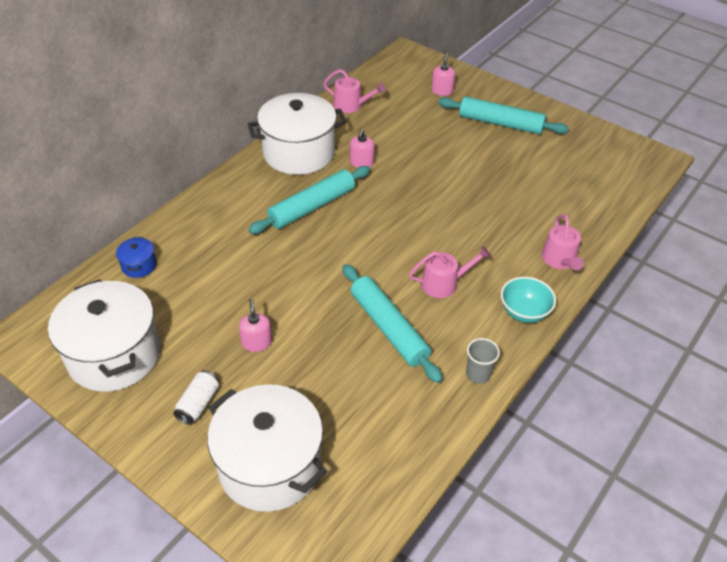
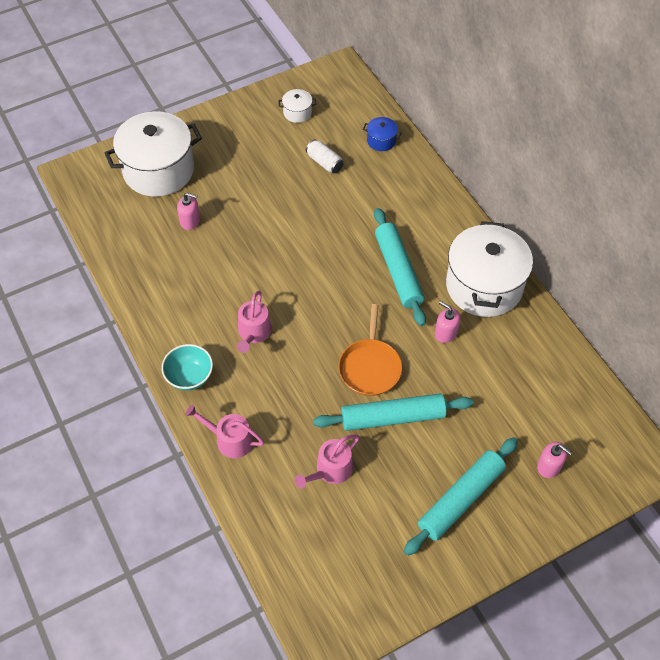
camera: 115 degrees right, 10 degrees up
(114, 355) = (297, 112): white pot -> white pot, size x0.42
(198, 403) = (229, 147): white can -> white can (324, 162)
(257, 342) = (263, 190): pink soap dispenser -> pink soap dispenser (190, 221)
(351, 105) = (551, 360): pink watering can -> pink watering can (330, 470)
(388, 328) = (229, 275): turquoise rolling pin -> turquoise rolling pin (393, 417)
(425, 197) = (370, 367): none -> orange pan
(478, 374) = (152, 314): grey cup -> none

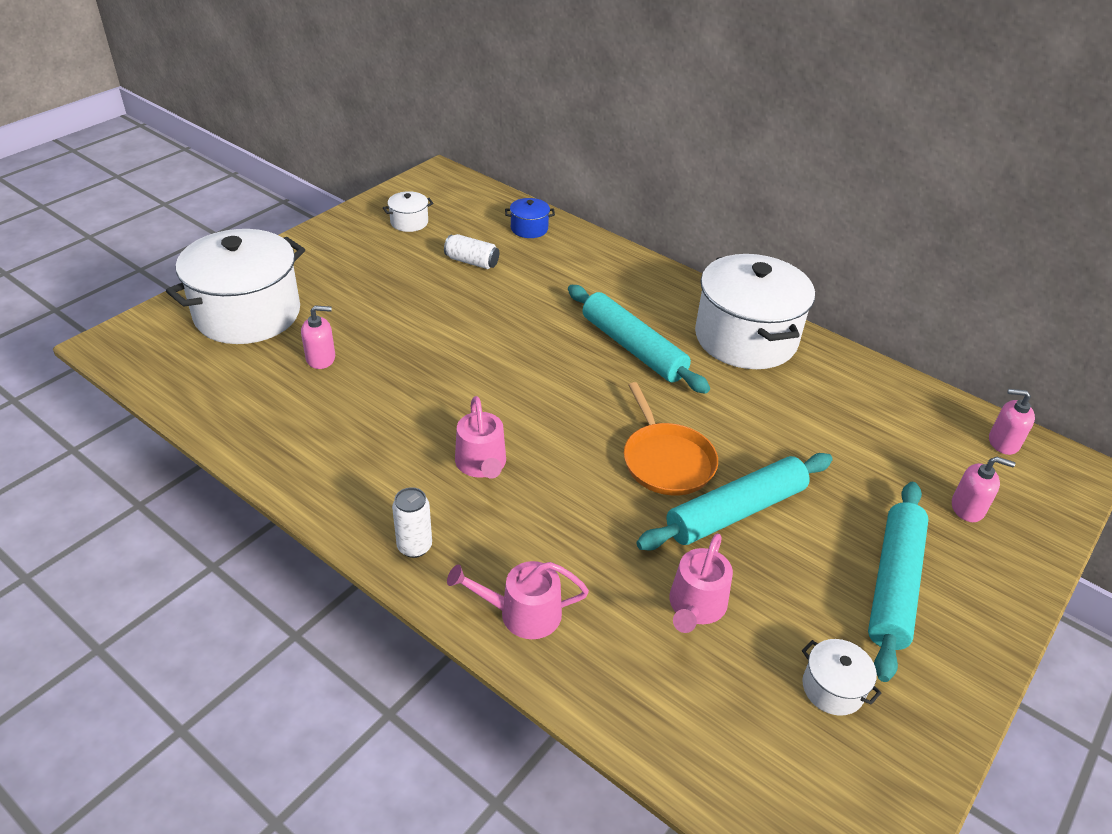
camera: 25 degrees left, 15 degrees down
(189, 377) = (414, 546): turquoise bowl -> white can
(379, 547) = (833, 688): none -> white pot
(446, 333) = (735, 397): pink soap dispenser -> pink soap dispenser (1003, 442)

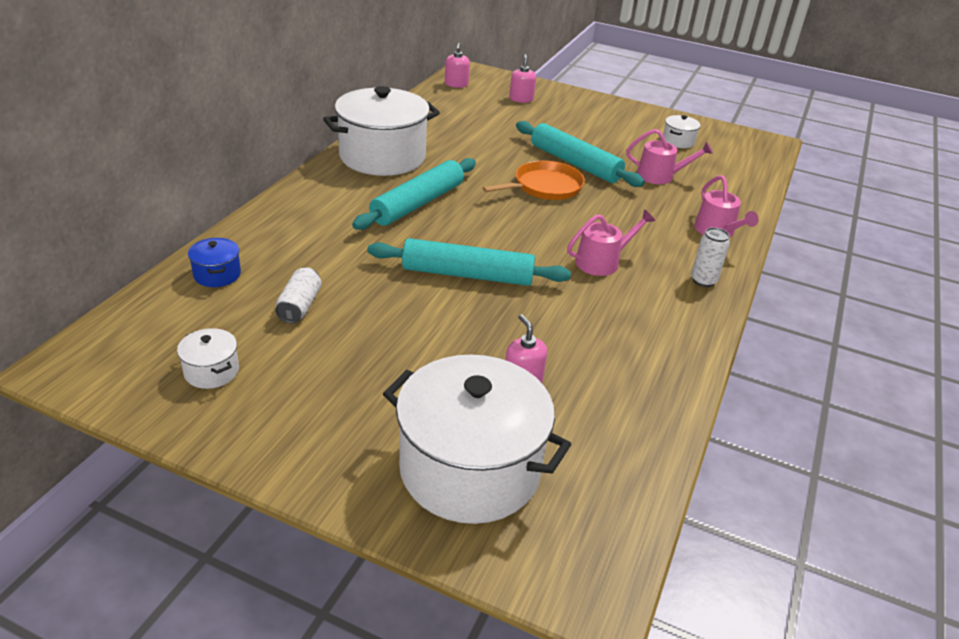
camera: 105 degrees left, 5 degrees down
(894, 584) = (596, 122): turquoise rolling pin -> turquoise rolling pin (467, 274)

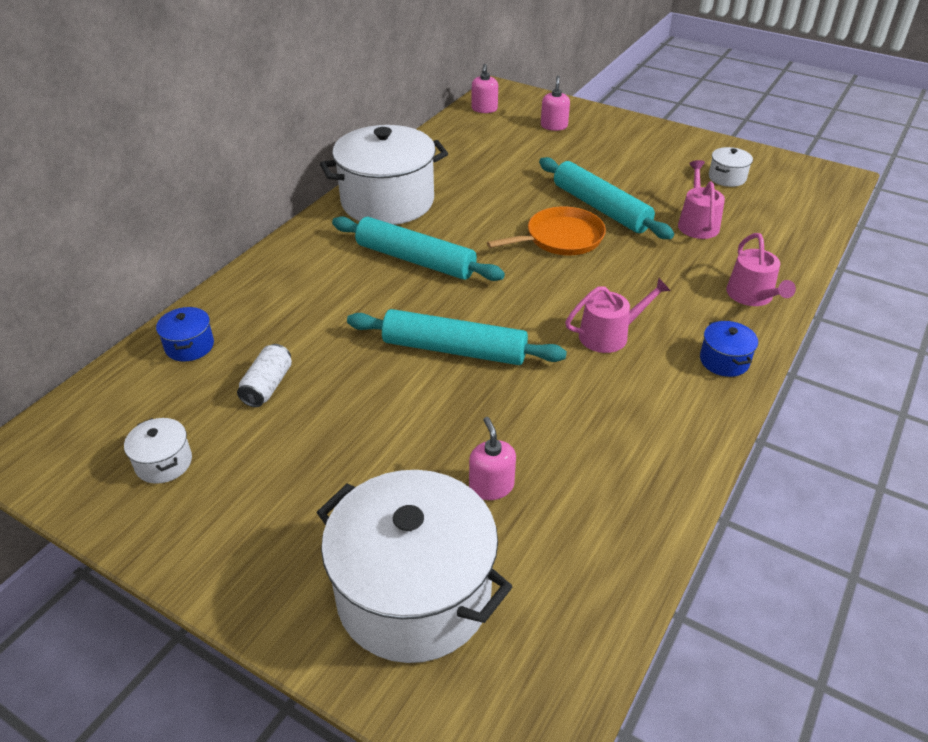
camera: 10 degrees right, 5 degrees up
(417, 203) = (415, 260): turquoise rolling pin -> turquoise rolling pin turned 75 degrees clockwise
(660, 176) = (697, 223): pink watering can -> pink watering can turned 105 degrees counterclockwise
(703, 280) = (724, 361): white can -> blue pot

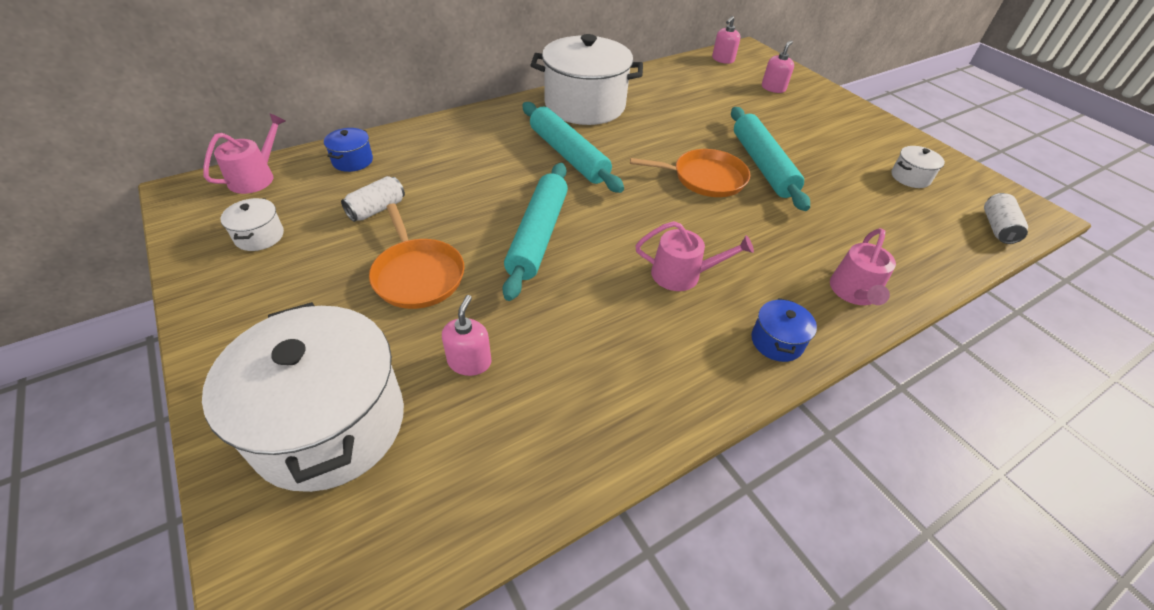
camera: 25 degrees right, 5 degrees up
(371, 432) = (417, 275): none -> orange pan
(454, 349) = (538, 235): turquoise rolling pin -> turquoise rolling pin turned 60 degrees clockwise
(697, 223) = (847, 207): pink watering can -> pink watering can (256, 177)
(817, 200) = (997, 228): none -> white can

